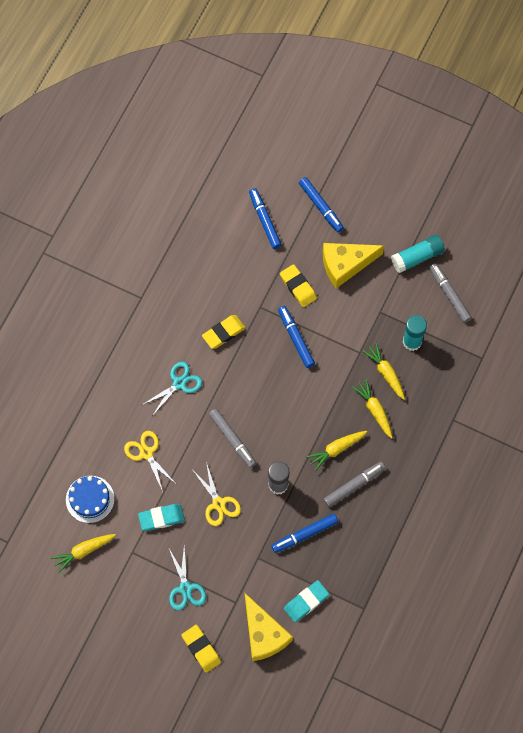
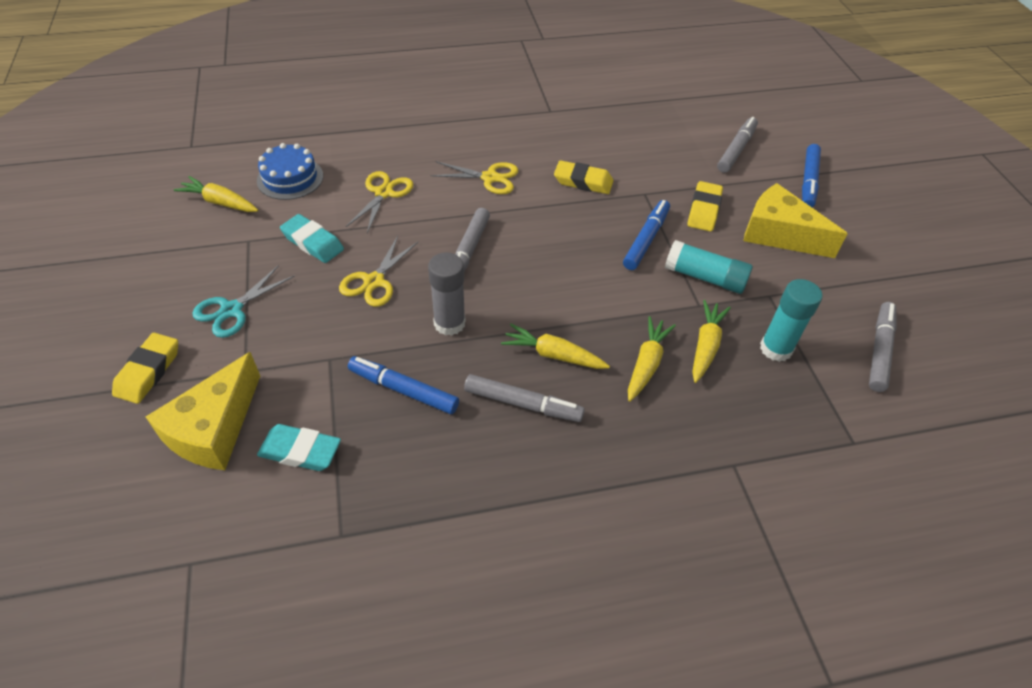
camera: 50 degrees right, 20 degrees down
(179, 383) = (489, 178): turquoise scissors -> yellow scissors
(264, 220) = (736, 150): blue marker -> grey marker
(417, 257) = (875, 291): turquoise glue stick -> turquoise glue stick (704, 277)

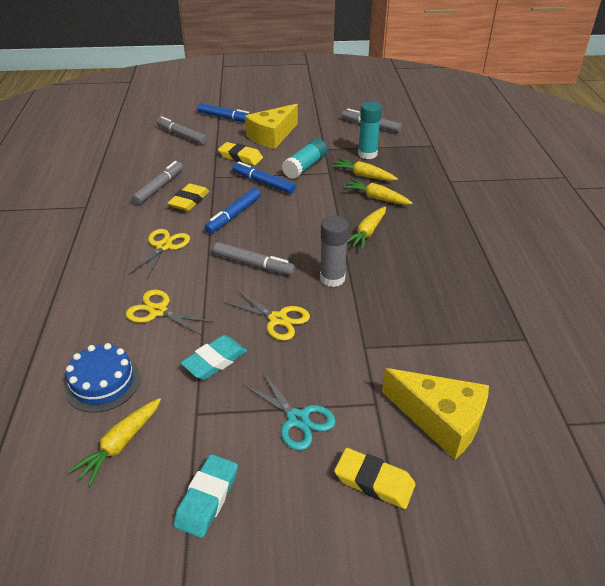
camera: 80 degrees left, 10 degrees down
(300, 451) = (458, 362): turquoise eraser -> turquoise eraser (207, 498)
(403, 390) = (397, 305): blue marker -> blue marker (233, 215)
(523, 404) = (410, 249): grey marker -> grey marker (159, 187)

